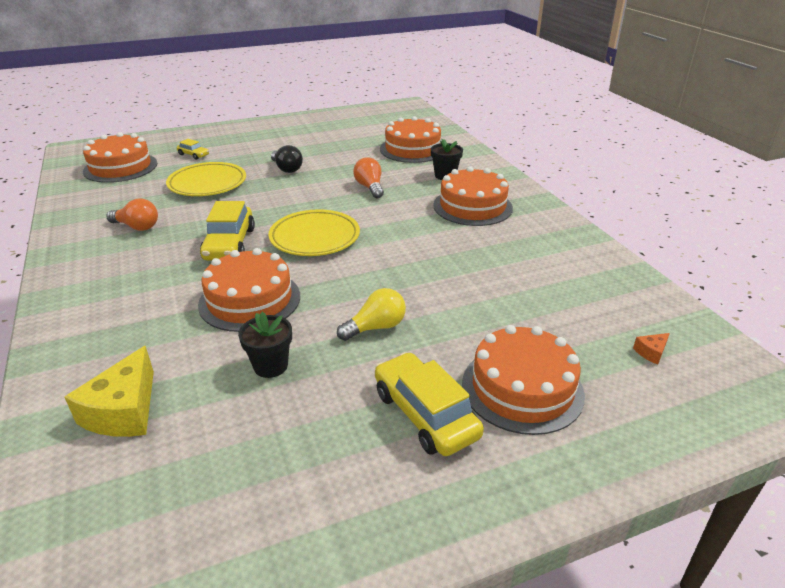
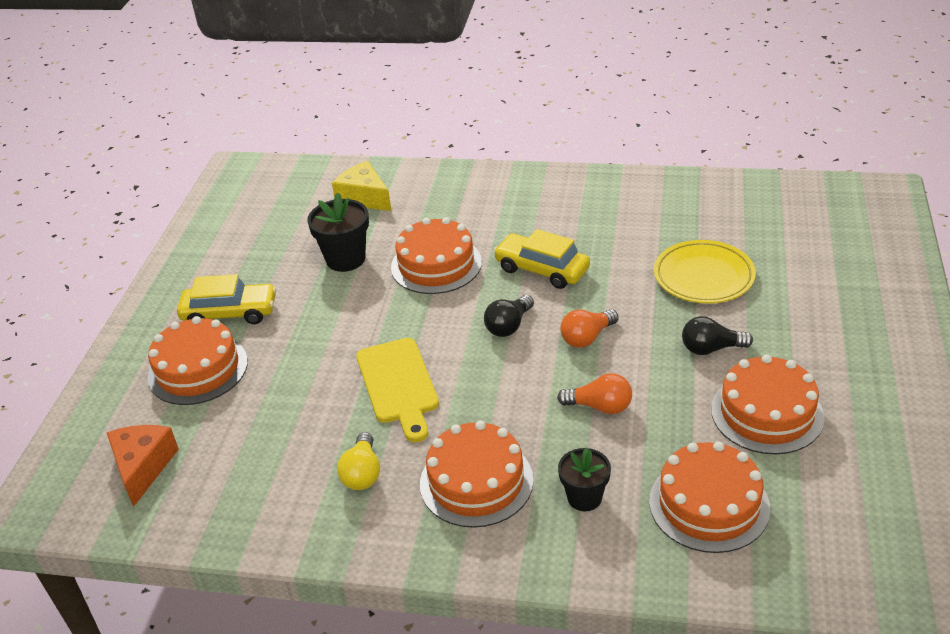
camera: 125 degrees right, 5 degrees up
(120, 167) = (798, 220): orange cake -> orange cake (767, 413)
(137, 227) = (624, 220): orange light bulb -> orange light bulb (587, 337)
(193, 155) = (810, 279): yellow car -> none
(270, 366) = (345, 259): black flower pot -> black flower pot, size x1.50
(315, 237) = (509, 326): yellow plate -> black light bulb
(376, 327) = (335, 321): yellow light bulb -> yellow light bulb (362, 473)
(422, 262) = (398, 385): none -> yellow cutting board
(651, 352) = (143, 467): orange cheese -> orange cheese, size x2.24

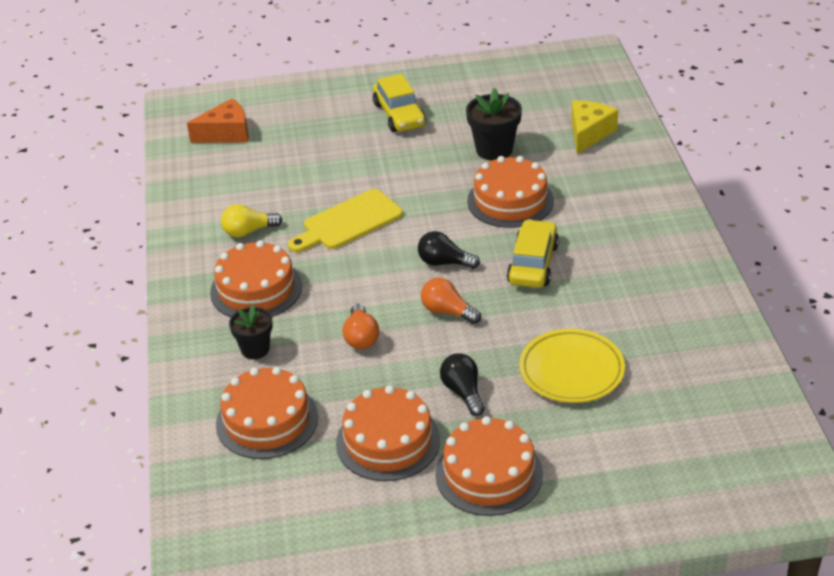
camera: 70 degrees right, 0 degrees up
(198, 369) = (330, 122): orange cake -> orange cake (489, 474)

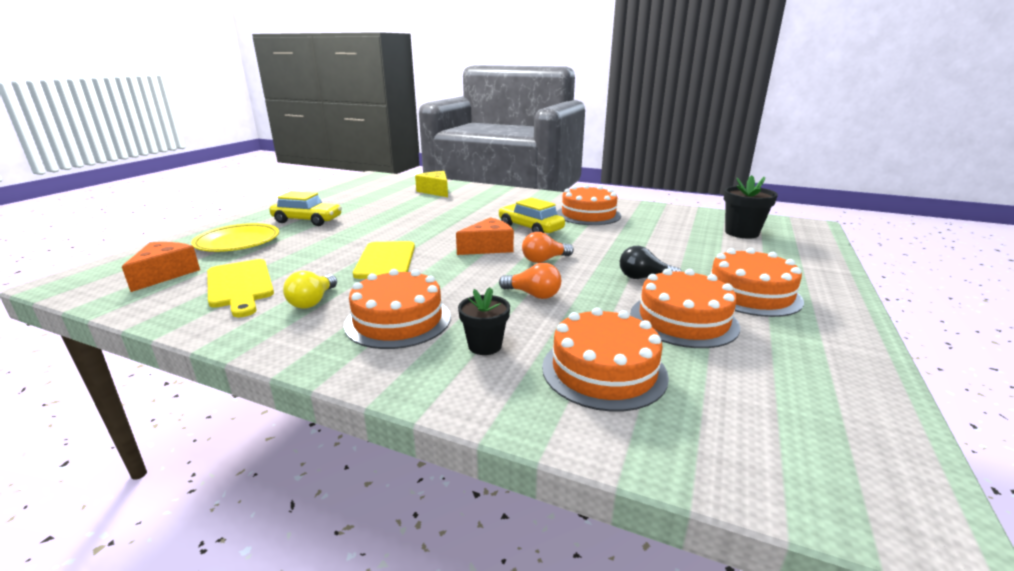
camera: 60 degrees left, 15 degrees down
(241, 180) = (240, 285): none -> yellow cutting board
(444, 263) = (488, 247): black light bulb -> orange cheese
(494, 150) = (402, 210): black flower pot -> black flower pot (741, 233)
(510, 201) = (458, 218): orange cake -> orange cake (588, 214)
(571, 371) = (651, 244): yellow plate -> yellow plate (238, 242)

